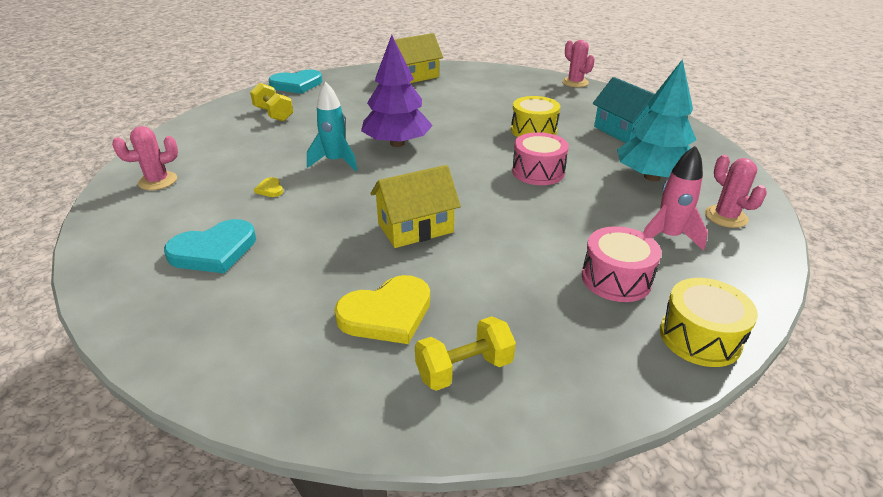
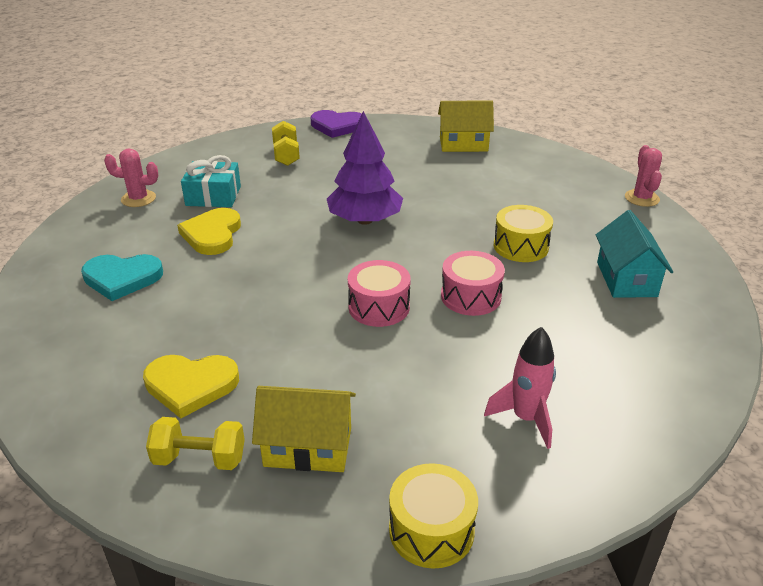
camera: 30 degrees right, 0 degrees up
(237, 160) = (213, 196): none -> turquoise gift
(270, 189) = (212, 234): yellow heart -> yellow heart, size x2.28
(297, 84) = (337, 126): turquoise heart -> purple heart
(335, 162) = (290, 223): turquoise rocket -> none
(415, 228) = (292, 315): yellow house -> yellow house (308, 447)
(616, 279) = (418, 439): pink drum -> pink drum (379, 307)
(652, 177) = (593, 345): turquoise tree -> none
(726, 217) = (623, 423): pink cactus -> none

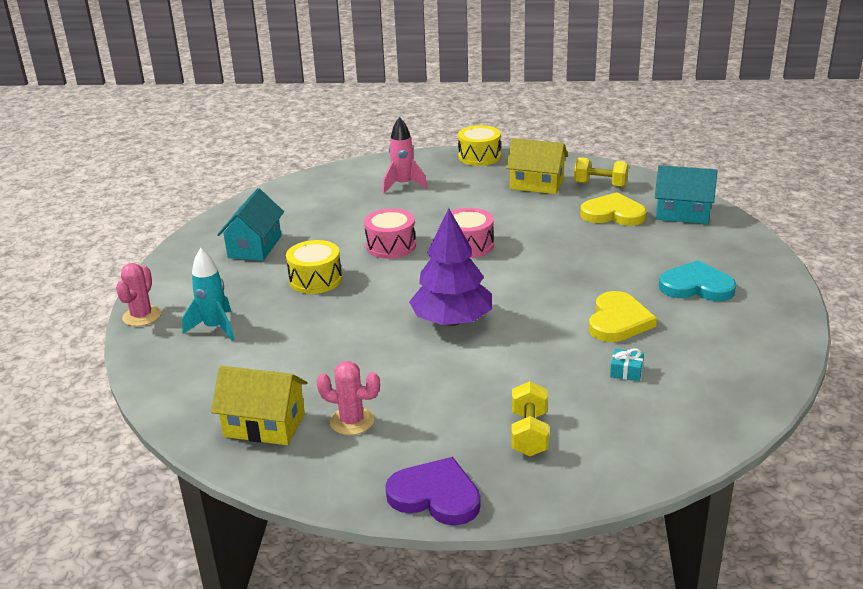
camera: 165 degrees left, 5 degrees down
(87, 398) = (682, 213): none -> turquoise house
(138, 199) = (722, 377): pink cactus -> pink cactus (352, 421)
(213, 196) = (626, 371): turquoise gift -> turquoise gift, size x0.50
(566, 195) = (215, 328): none -> turquoise rocket

